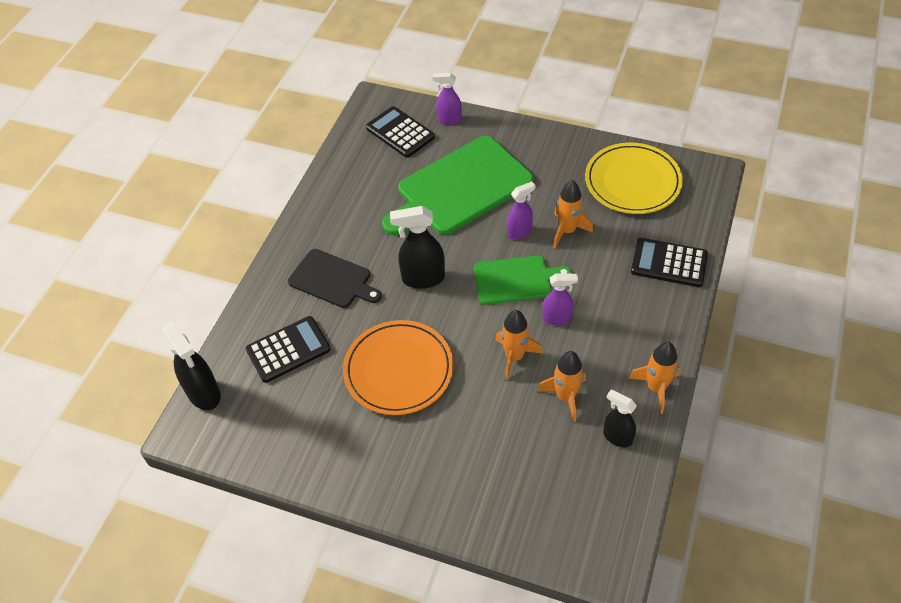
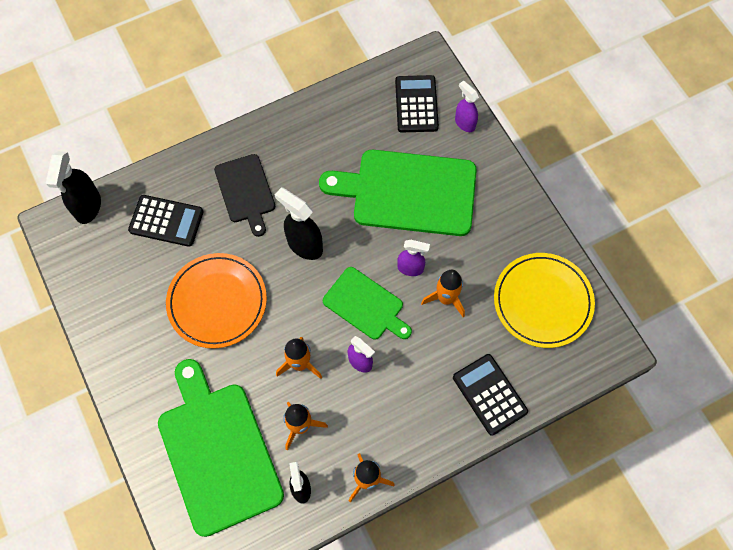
camera: 40 degrees right, 15 degrees up
(524, 470) = (218, 451): none -> green cutting board

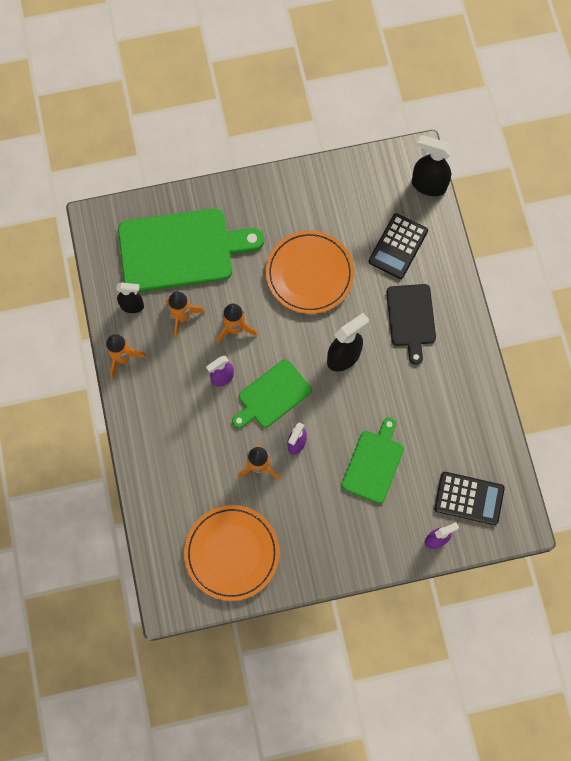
camera: 105 degrees right, 5 degrees up
(245, 191) = (411, 318): black cutting board -> black cutting board turned 90 degrees counterclockwise
(408, 192) = (374, 463): green cutting board -> green cutting board, size x0.57
(489, 394) = (162, 478): black calculator -> none
(542, 301) = (232, 553): yellow plate -> orange plate

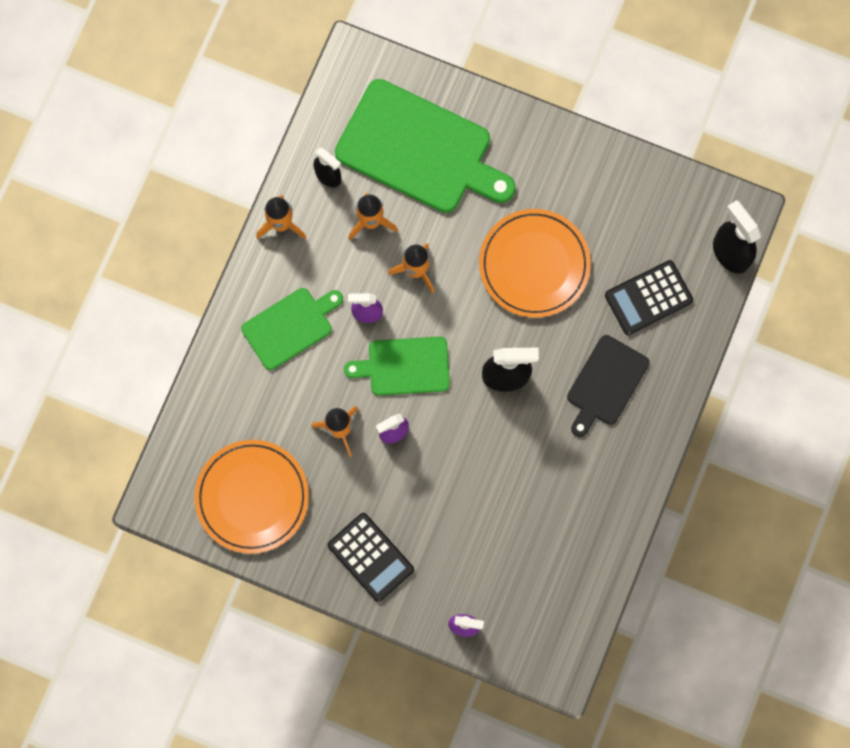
camera: 35 degrees right, 5 degrees up
(374, 463) = (457, 506): green cutting board -> green cutting board (290, 326)
(469, 498) = (527, 608): black calculator -> black calculator (370, 557)

